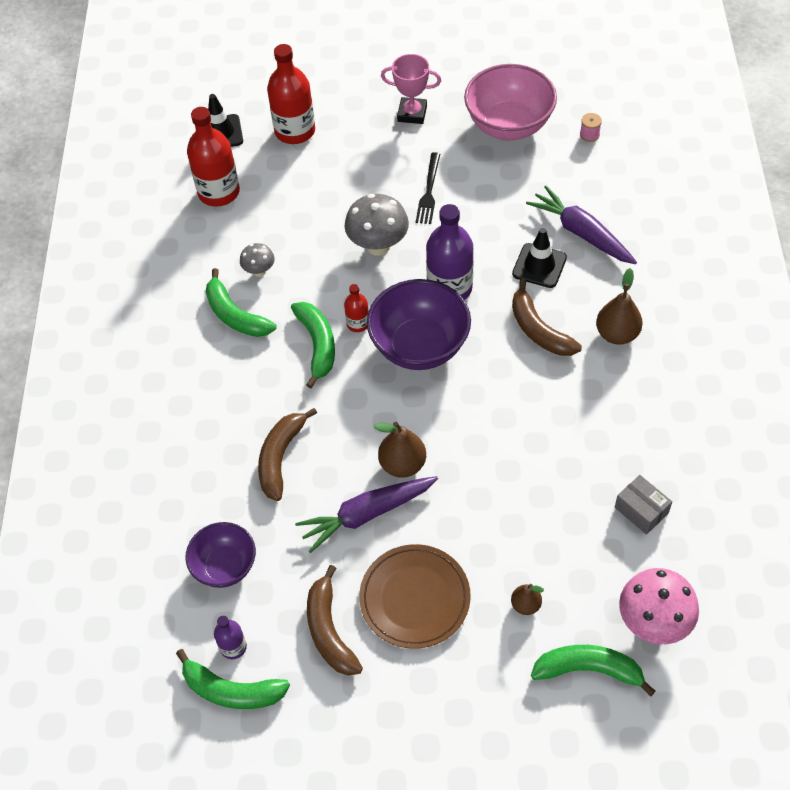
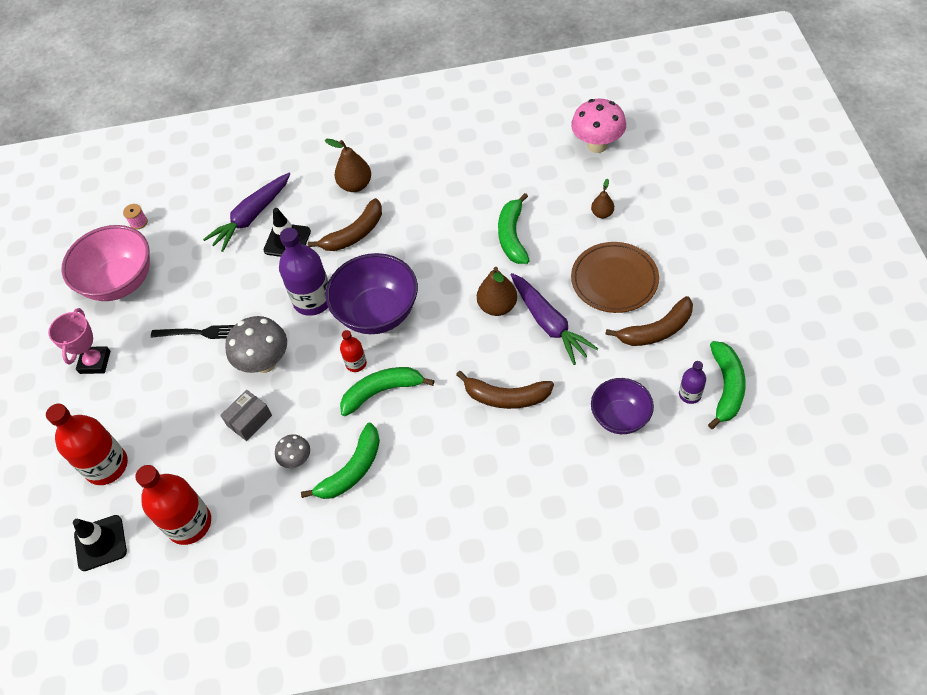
camera: 95 degrees left, 0 degrees up
(588, 669) = (641, 175): green banana -> green banana (512, 236)
(641, 510) = (511, 158): grey box -> grey box (249, 420)

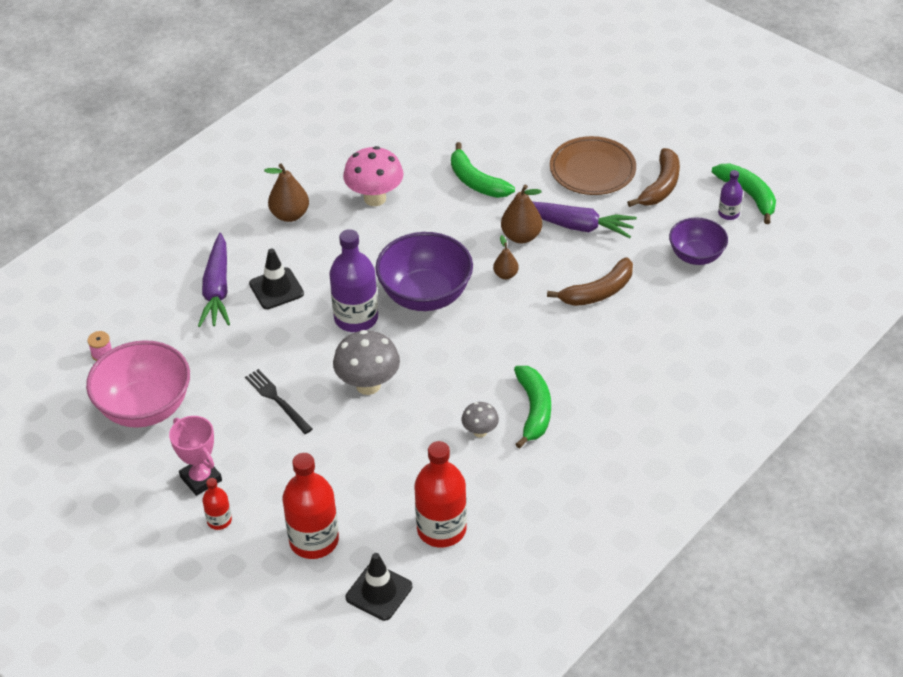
camera: 45 degrees left, 10 degrees down
(198, 333) = (277, 400): black fork -> black fork turned 90 degrees counterclockwise
(249, 420) = (405, 431): grey box -> none
(354, 234) = (334, 251): brown banana -> none
(356, 363) = (450, 340): red bottle -> red bottle (219, 520)
(382, 391) = (495, 345): green banana -> none
(597, 145) = (472, 82): pink mushroom -> pink mushroom (375, 198)
(602, 214) = (532, 129): brown pear -> brown pear (505, 275)

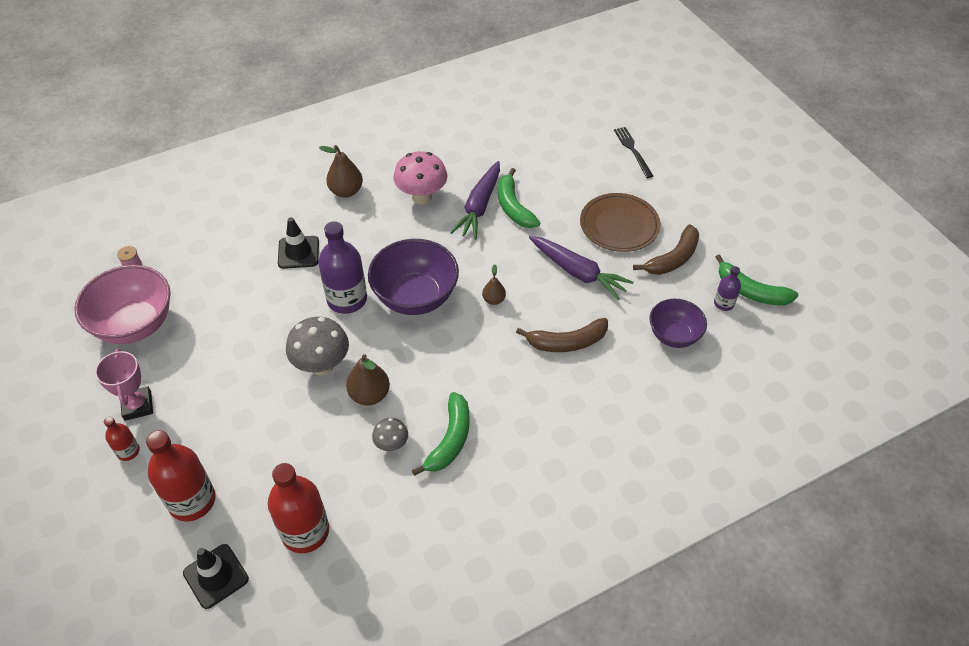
camera: 20 degrees right, 5 degrees up
(217, 289) = (252, 238): purple carrot -> purple carrot (479, 207)
(277, 400) = (241, 353): black fork -> black fork (632, 150)
(521, 236) = (526, 268): brown pear -> brown pear (369, 395)
(748, 195) = (750, 291): green banana -> green banana turned 135 degrees clockwise

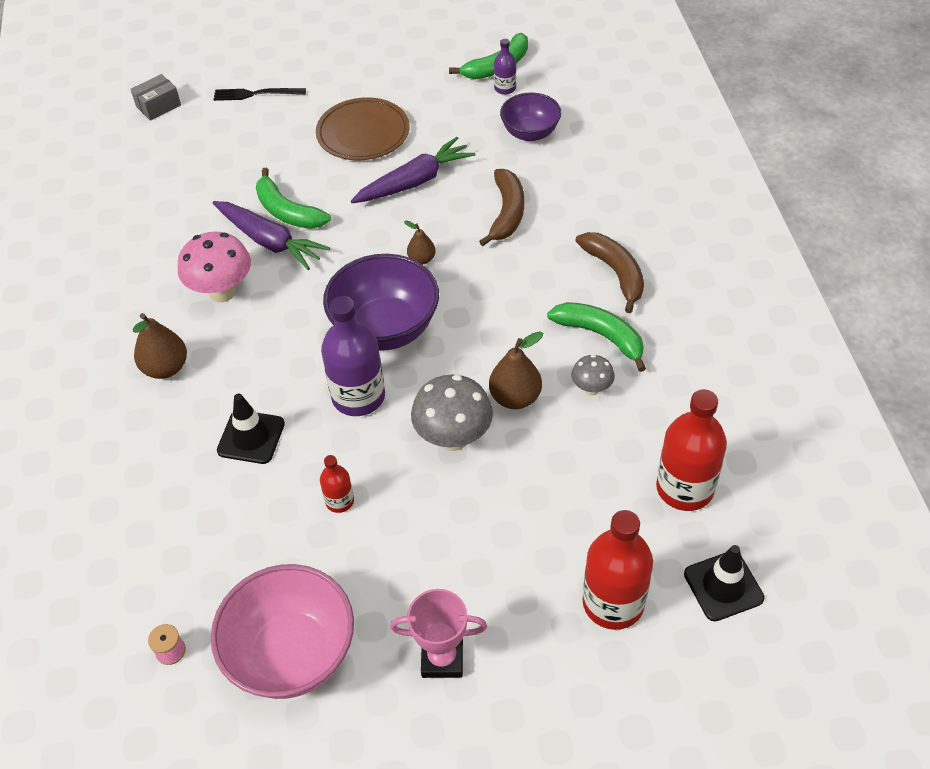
camera: 70 degrees left, 0 degrees up
(128, 451) = (515, 675): red bottle -> red bottle (339, 501)
(513, 207) = (287, 211): green banana -> green banana turned 45 degrees clockwise
(592, 104) = (158, 106): none -> grey box
(673, 258) = (430, 106): brown banana -> brown banana (615, 273)

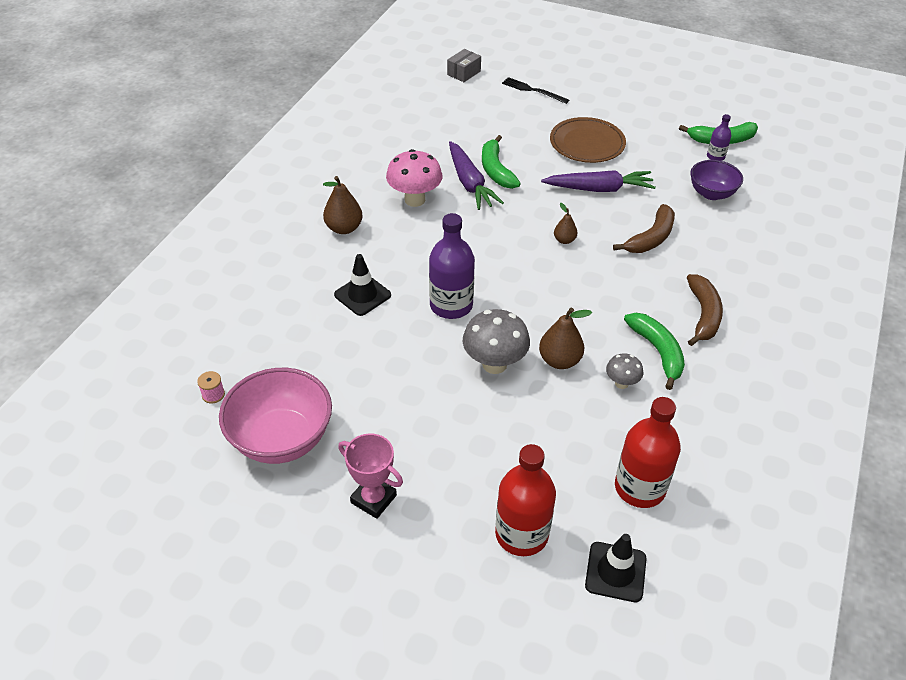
camera: 30 degrees right, 5 degrees down
(158, 106) = (464, 73): grey box -> grey box turned 45 degrees counterclockwise
(339, 501) = (386, 363): red bottle -> none
(385, 328) = (503, 272): purple bowl -> none

